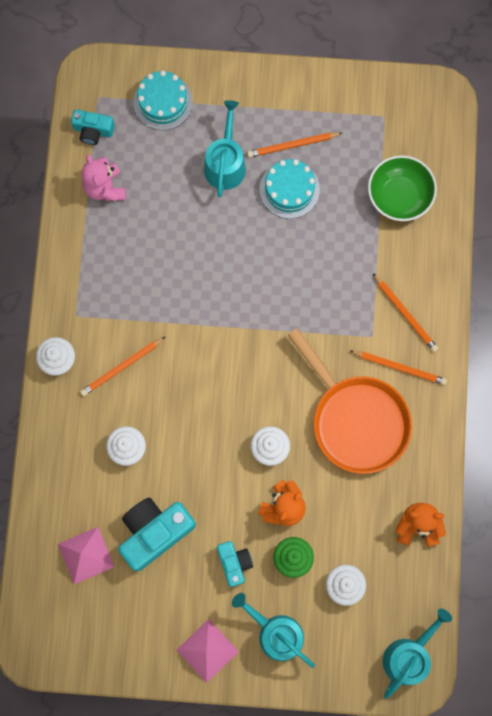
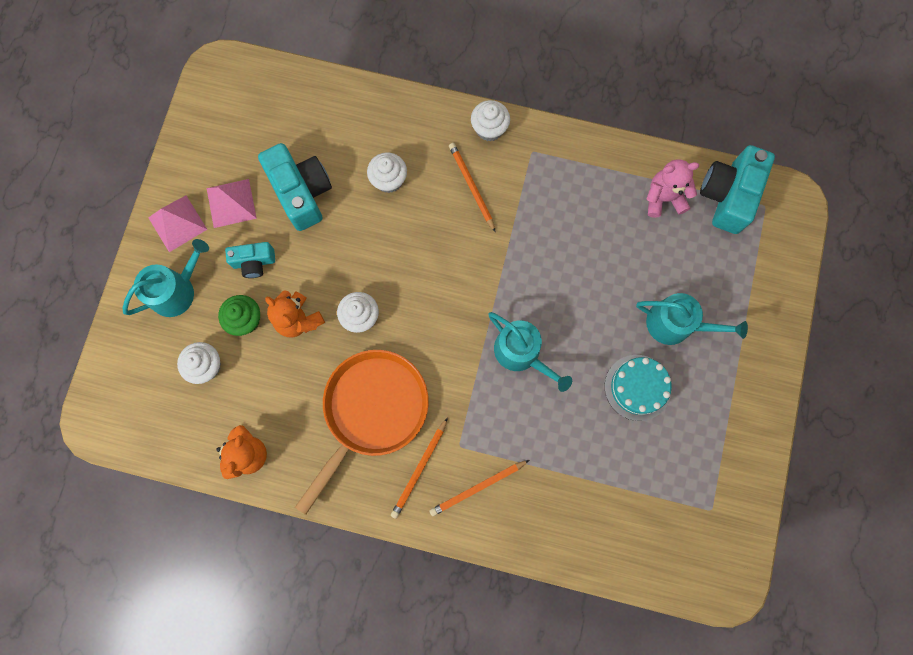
camera: 100 degrees right, 0 degrees up
(86, 555) = (294, 127): pink pyramid -> pink pyramid (231, 203)
(93, 131) = (728, 195): turquoise camera -> turquoise camera, size x1.78
(163, 102) = (753, 270): turquoise cake -> none
(292, 145) = (688, 400): orange pencil -> none
(356, 420) = (372, 411): orange pan -> orange pan turned 150 degrees clockwise
(399, 196) = (614, 508): green bowl -> none
(409, 656) = (121, 418): turquoise watering can -> turquoise watering can (521, 353)

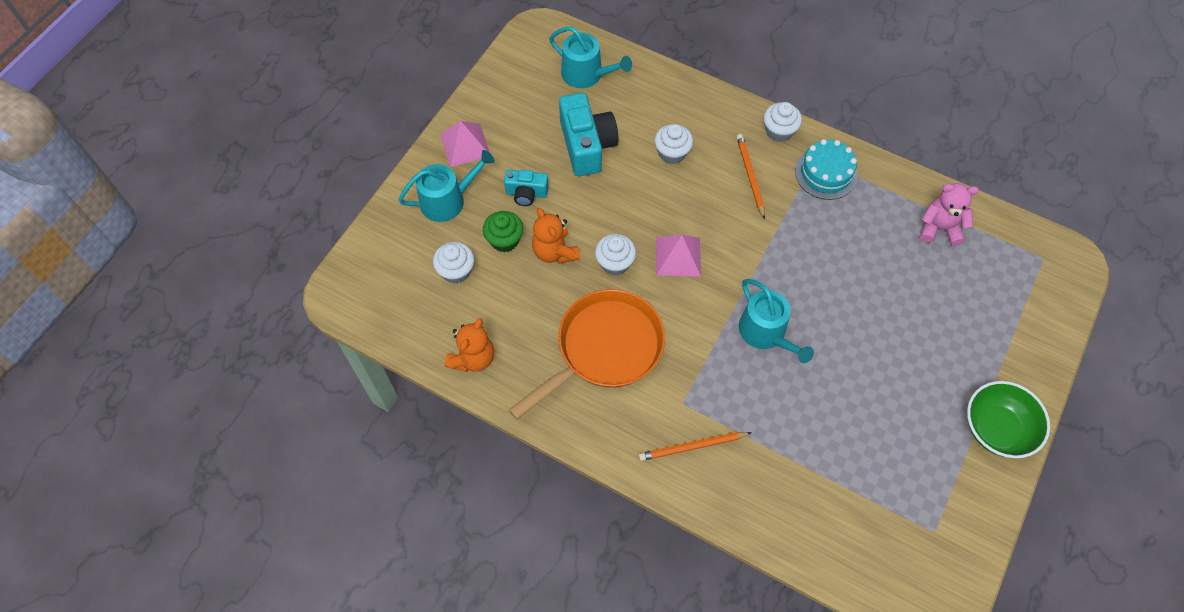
camera: 15 degrees right, 15 degrees down
(231, 203) = (519, 139): pink pyramid -> pink pyramid (678, 256)
(419, 469) = (638, 414): orange pencil -> none
(637, 387) = (878, 393): turquoise cake -> turquoise cake (825, 173)
(675, 324) = (930, 344): turquoise watering can -> turquoise watering can (586, 74)
(728, 195) = (1005, 240): turquoise camera -> none
(750, 394) = (996, 428): none -> green bowl

